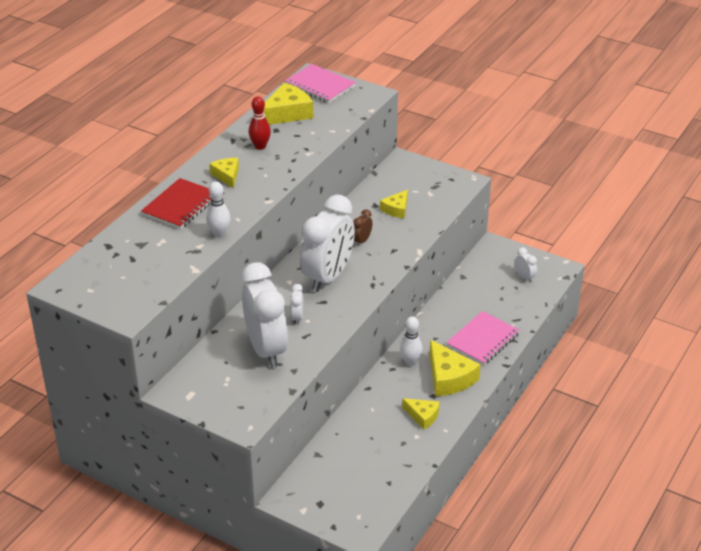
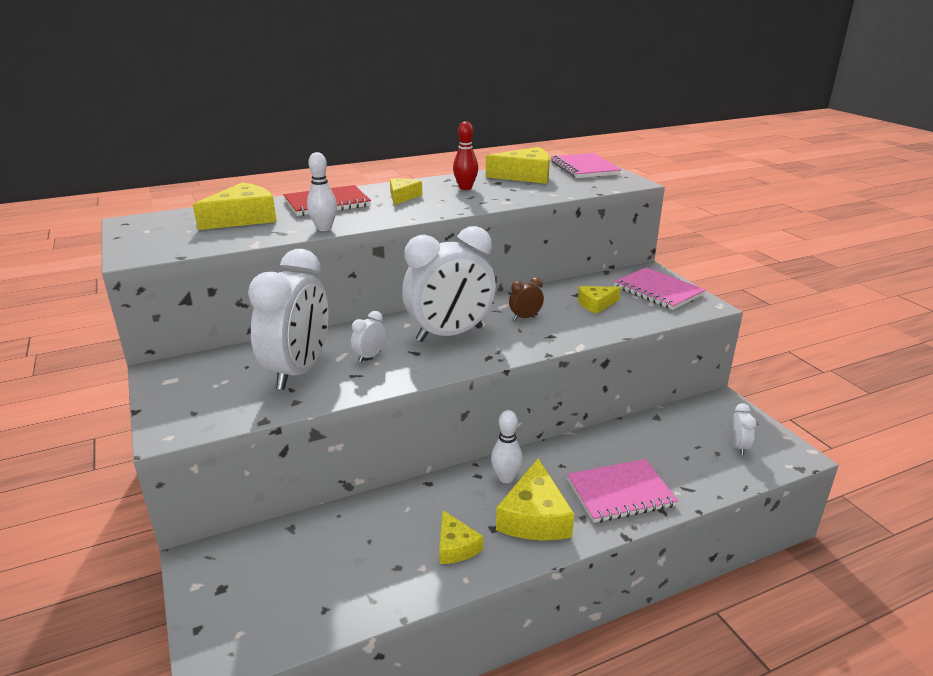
camera: 35 degrees right, 10 degrees down
(143, 248) = (243, 218): none -> yellow cheese
(425, 179) = (658, 291): none -> pink notebook

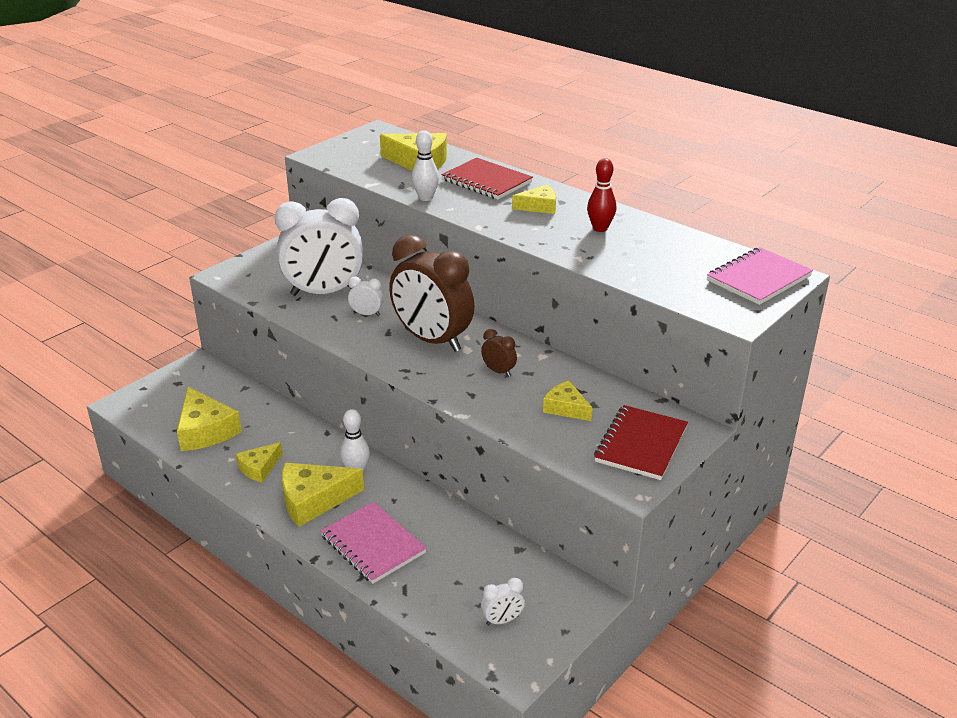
camera: 65 degrees right, 5 degrees up
(450, 334) = (432, 340): white clock -> brown clock
(525, 176) = (680, 250): yellow cheese -> yellow cheese (205, 430)
(658, 291) = (640, 444): pink notebook -> red notebook

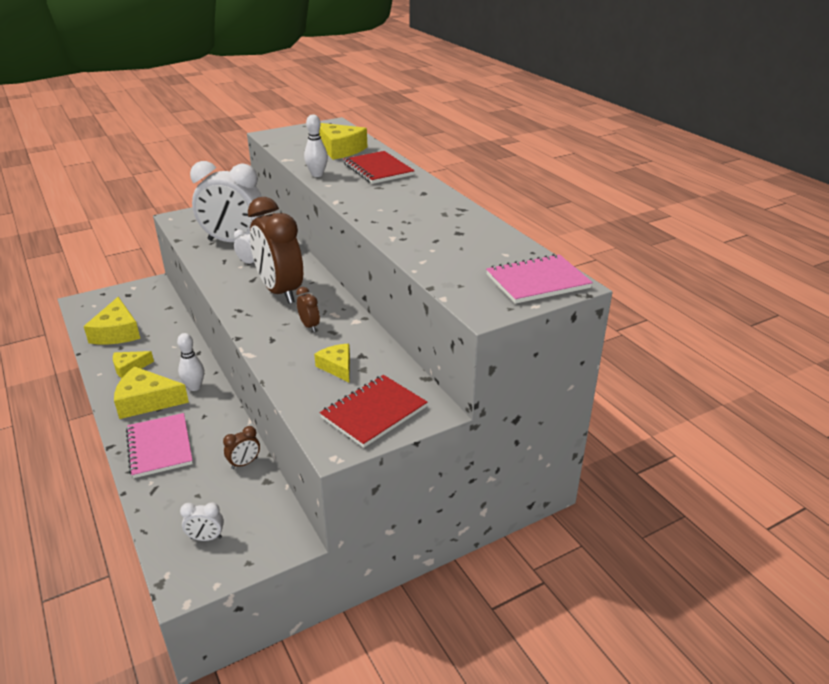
camera: 20 degrees right, 0 degrees up
(480, 537) = (244, 463): none -> brown clock
(539, 207) = (400, 194): yellow cheese -> none
(600, 228) = (434, 218): red bowling pin -> none

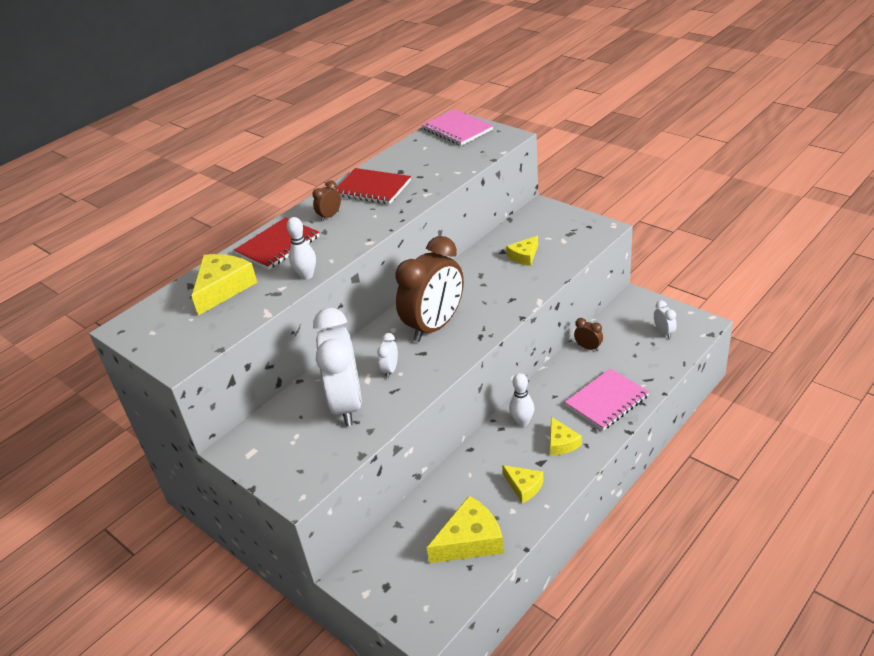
camera: 105 degrees left, 5 degrees up
(146, 401) = (561, 443): yellow cheese -> yellow cheese, size x0.60
(309, 326) = (480, 288): brown clock -> brown clock (330, 216)
(374, 412) = (561, 226): red notebook -> red notebook (372, 188)

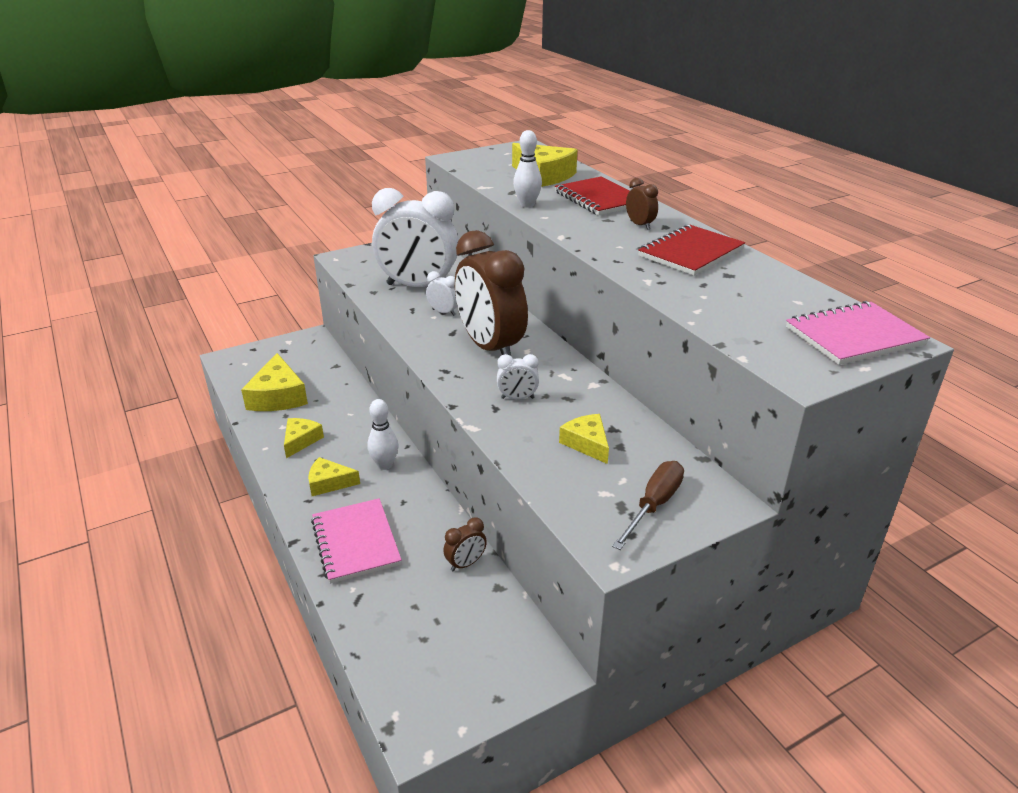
camera: 105 degrees right, 5 degrees down
(524, 486) = (301, 440): yellow cheese -> yellow cheese turned 135 degrees clockwise
(561, 225) = (654, 505): none -> brown screwdriver
(664, 332) = (436, 664): white clock -> white clock (517, 398)

